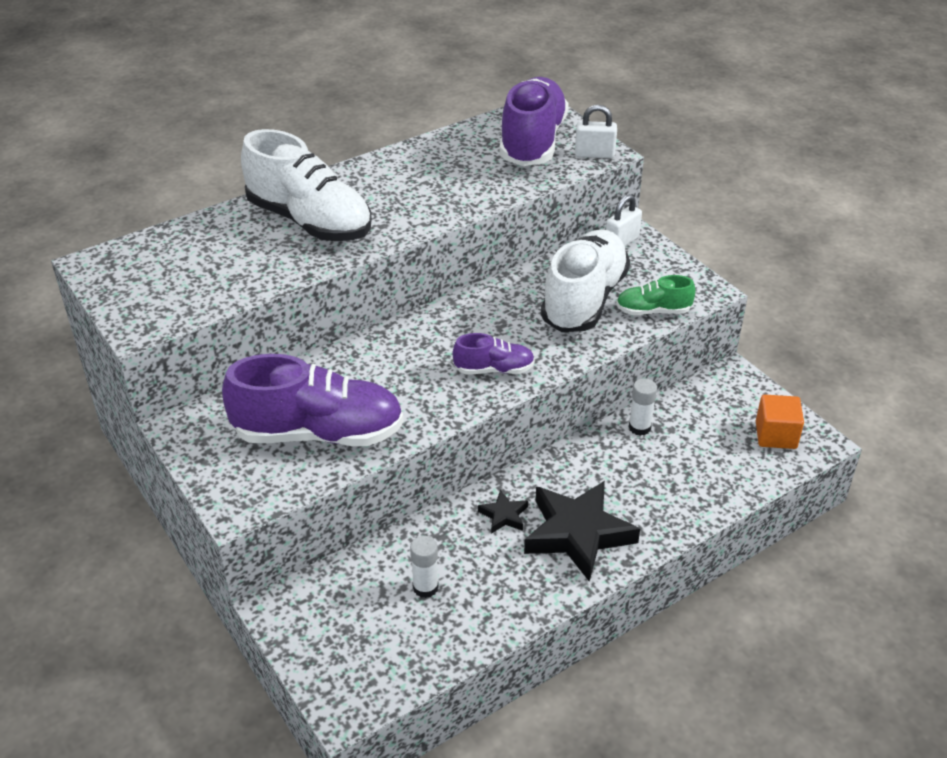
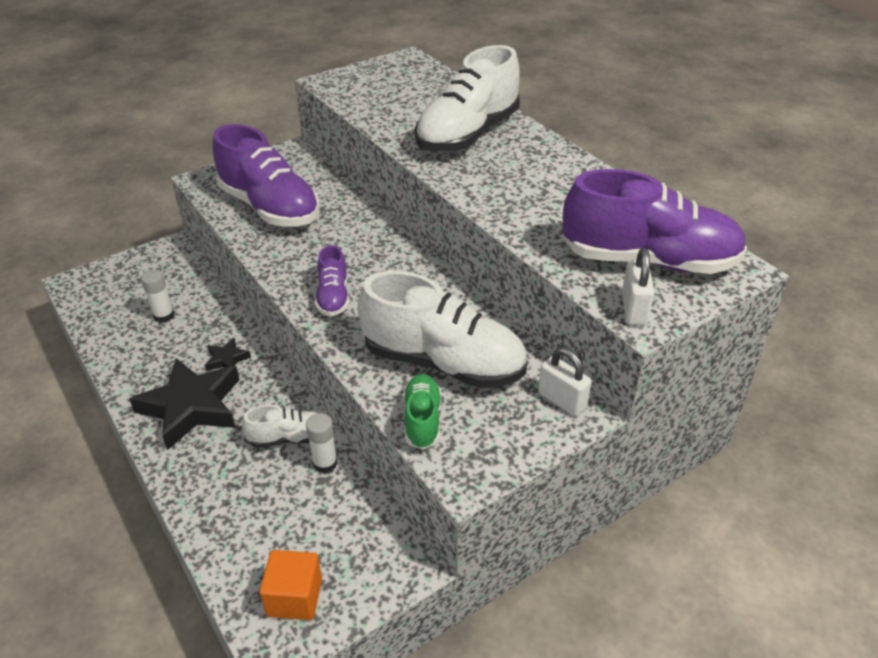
camera: 90 degrees right, 0 degrees up
(318, 433) = (270, 208): purple shoe -> purple shoe turned 45 degrees counterclockwise
(612, 454) = (289, 438): none -> white shoe

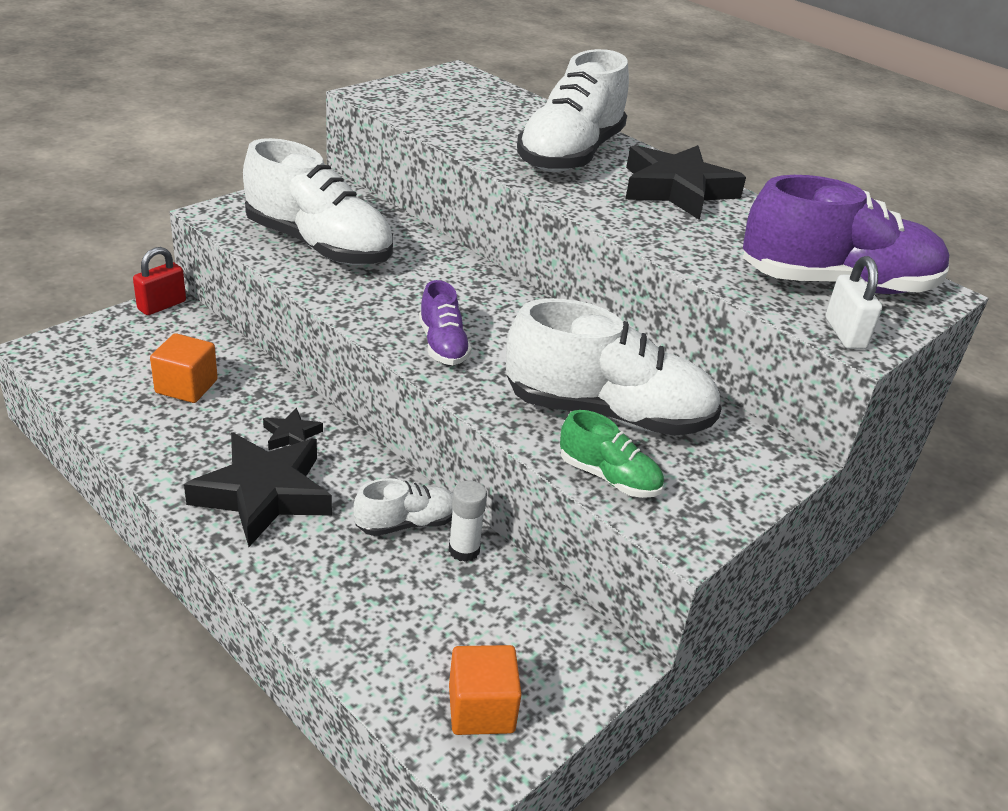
camera: 15 degrees left, 5 degrees down
(164, 316) = (186, 386): white glue stick -> orange cube
(167, 248) = (162, 305): none -> red padlock
(270, 208) = (319, 246): purple shoe -> white shoe
(422, 420) = (608, 477): green shoe -> green shoe turned 135 degrees clockwise
(546, 167) = (677, 190): none -> black star
(562, 401) = (762, 449): white padlock -> none

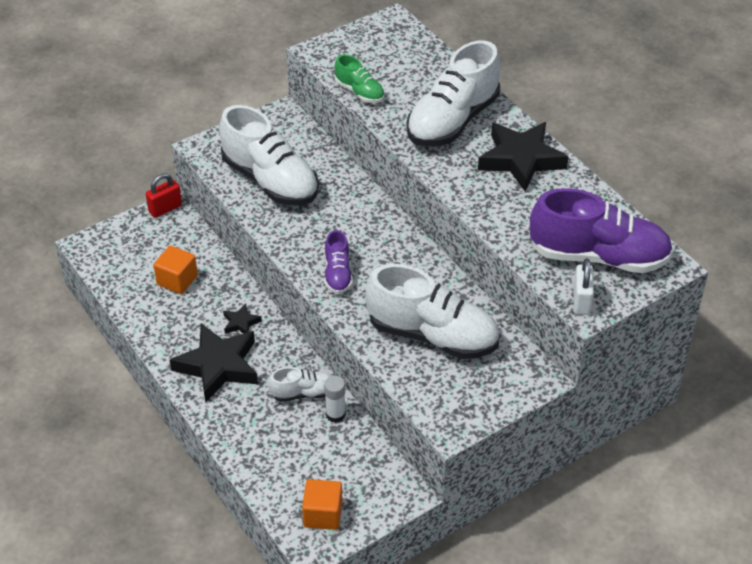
camera: 15 degrees right, 10 degrees up
(608, 477) = (417, 383): green shoe -> green shoe (359, 92)

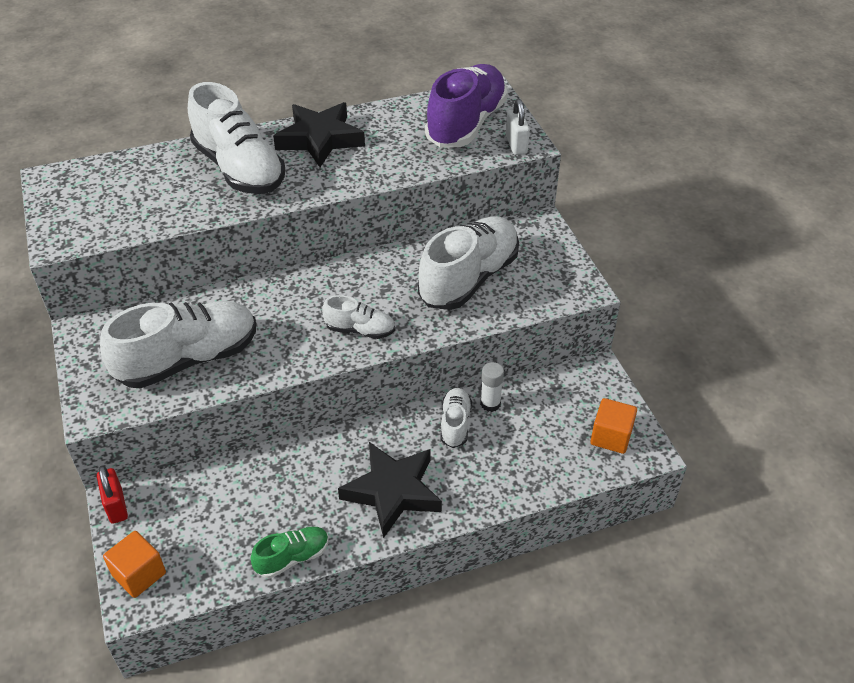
camera: 75 degrees left, 0 degrees up
(177, 280) = (244, 511): orange cube -> orange cube (139, 574)
(241, 323) = (337, 460): black star -> none
(338, 274) = (360, 330): purple shoe -> white shoe
(359, 92) = (151, 223): green shoe -> green shoe (292, 557)
(581, 301) = (516, 145): white padlock -> white padlock turned 60 degrees clockwise

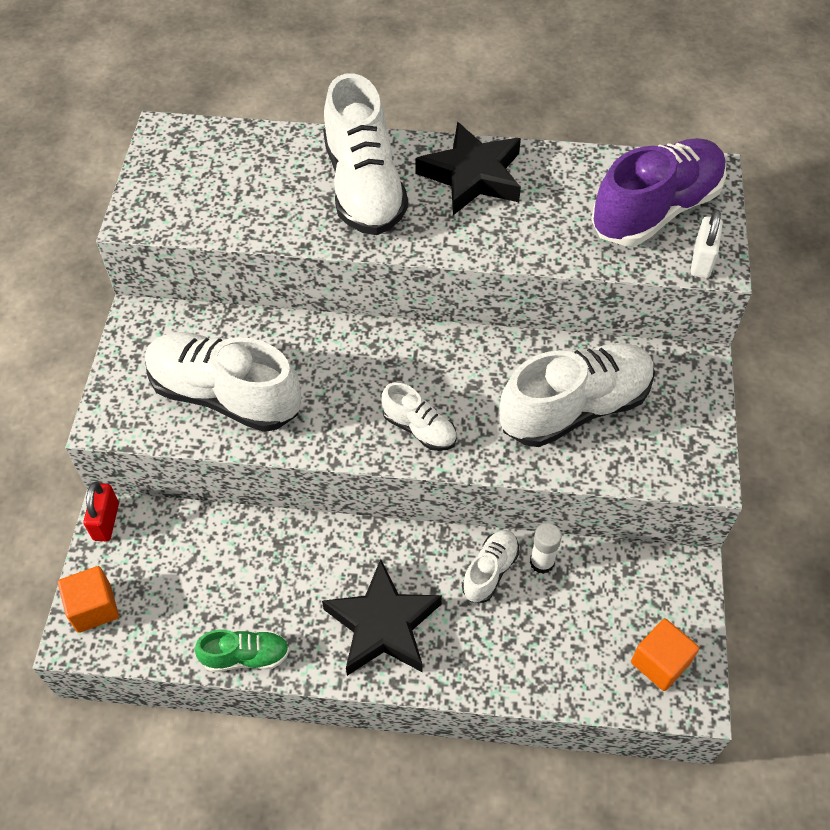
camera: 25 degrees right, 10 degrees up
(188, 359) = (225, 395): white shoe -> white shoe turned 150 degrees counterclockwise

